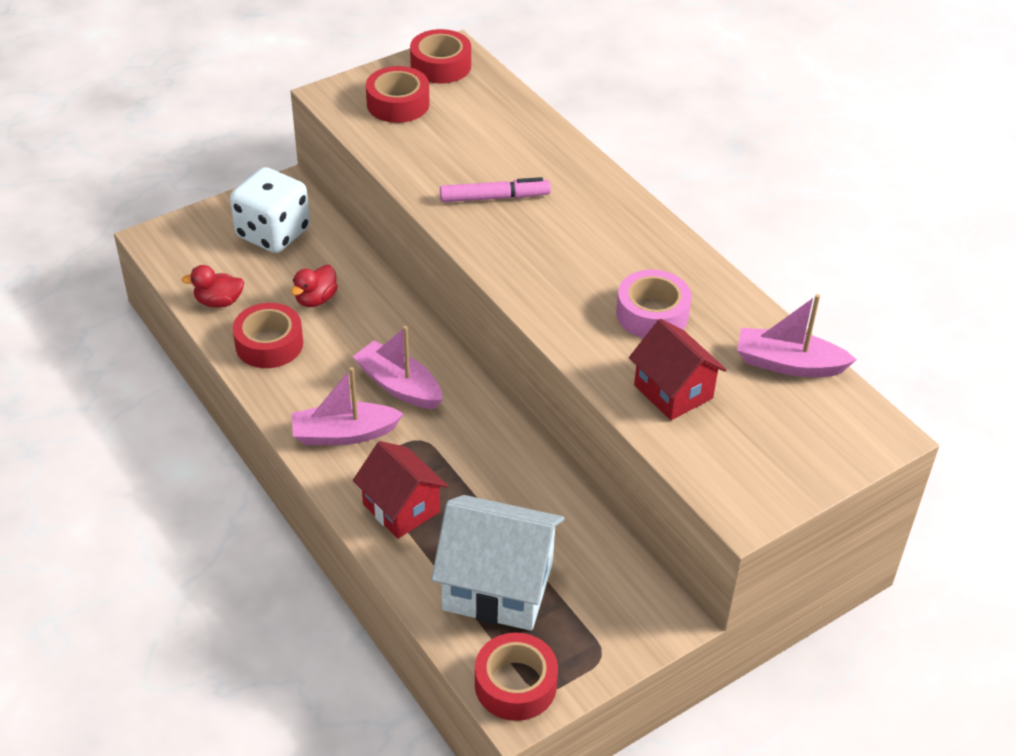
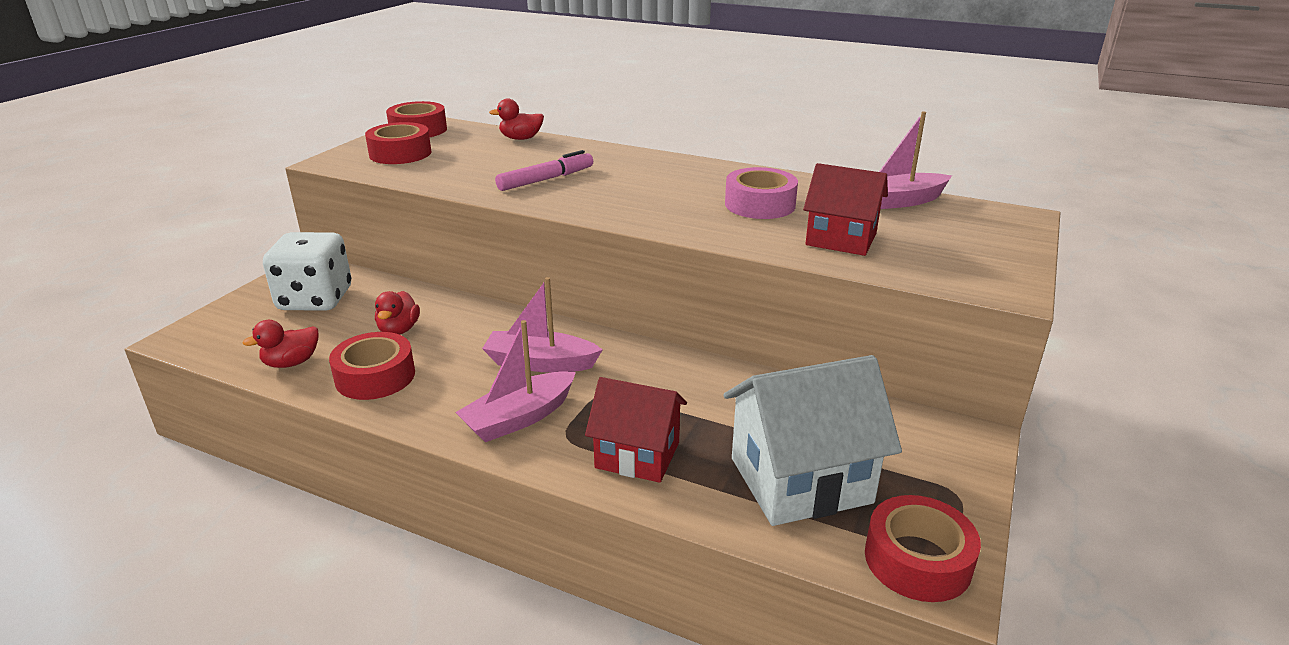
camera: 30 degrees left, 15 degrees down
(525, 117) = (521, 138): none -> red duck

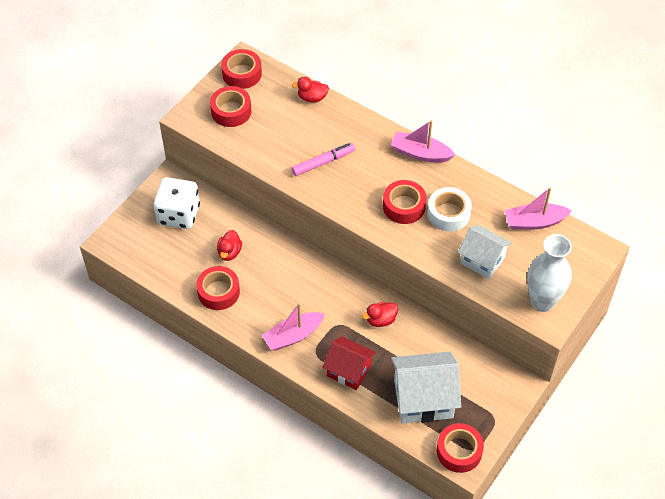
camera: 10 degrees right, 25 degrees up
(291, 363) = (173, 273): red duck -> red duck (381, 320)
(540, 363) = (308, 294): pink boat -> pink boat (420, 153)
(685, 204) = (404, 206): none -> red tape
(760, 204) = (448, 214): pink tape -> white tape
(841, 239) = (482, 260): red house -> white house
(974, 270) = (542, 301): none -> white vase

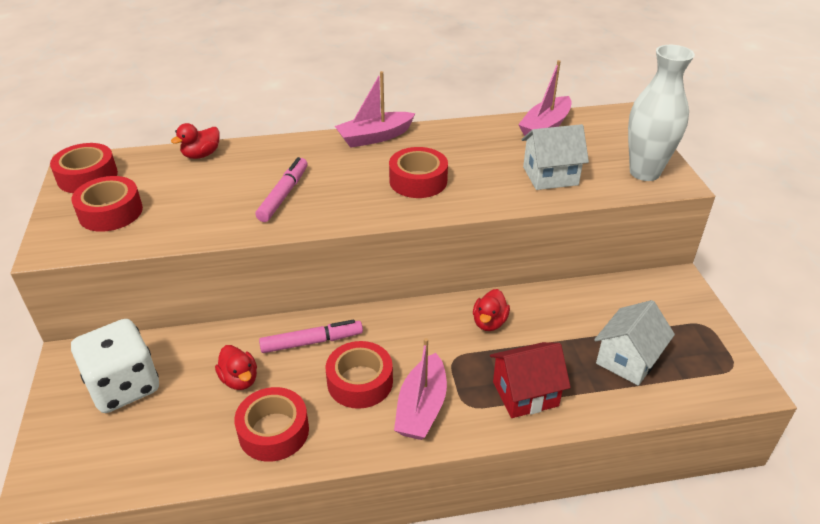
camera: 45 degrees left, 15 degrees down
(282, 258) = (312, 342): none -> pink marker
(423, 399) = (627, 360): white house -> white house, size x0.65
(448, 214) = (467, 162): white tape -> none
(459, 451) = (726, 379): red tape -> red tape (360, 382)

